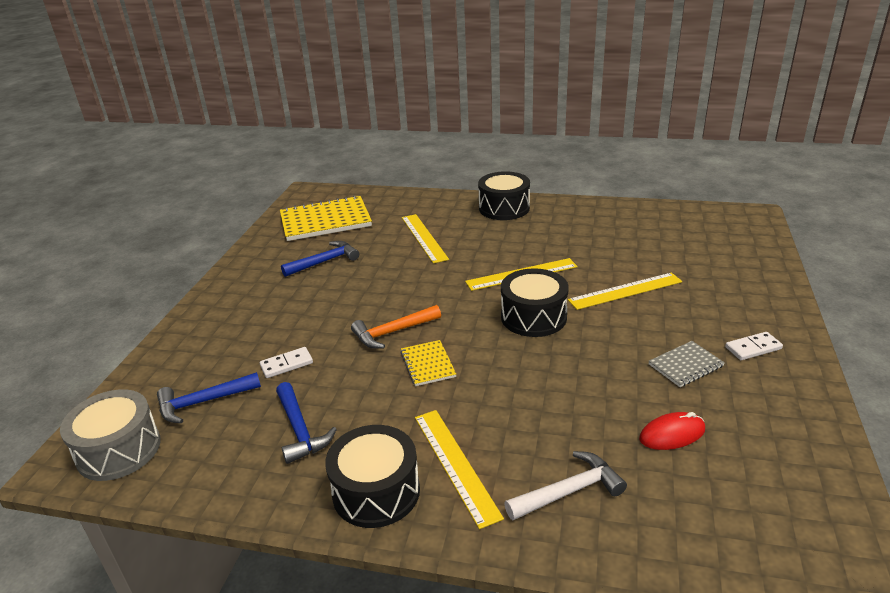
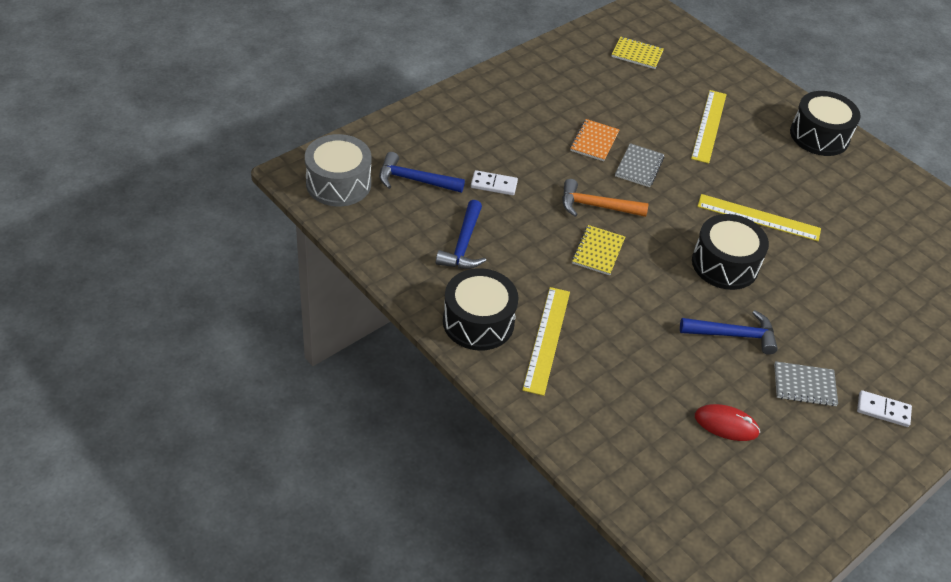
camera: 30 degrees right, 15 degrees up
(324, 262) = (599, 101): blue hammer -> blue hammer (733, 335)
(325, 221) = (637, 54): yellow notebook -> yellow notebook, size x0.50
(346, 289) = (594, 141): none -> orange notebook
(399, 288) = (639, 166): none -> grey notebook
(569, 491) = (605, 409): white hammer -> none
(625, 291) = (834, 291): yellow ruler -> none

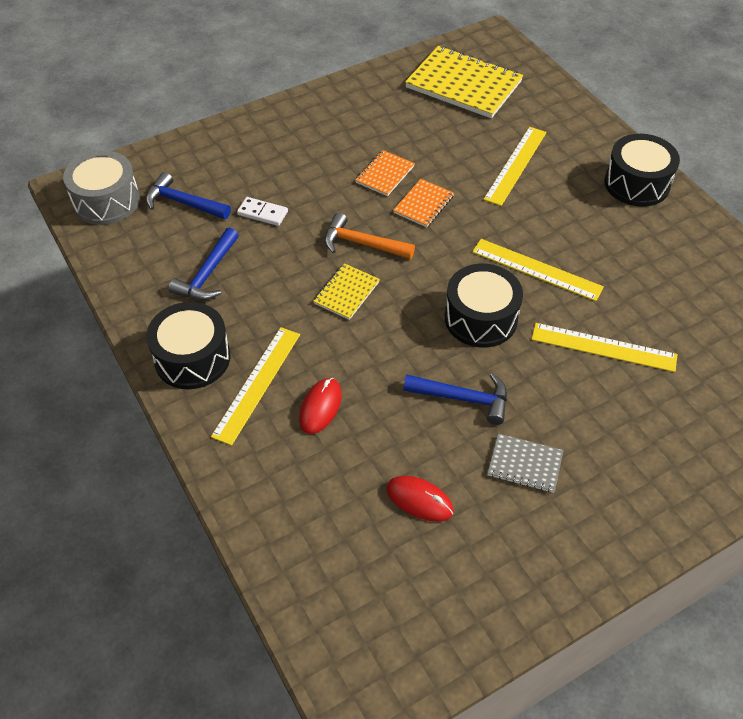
camera: 15 degrees right, 5 degrees up
(611, 354) = (320, 407): none -> red mouse
(637, 54) = (463, 84): yellow notebook -> yellow notebook, size x2.01
(639, 166) = (423, 204): grey notebook -> orange notebook
(837, 280) = (603, 347): none -> yellow ruler
(883, 410) = (607, 503): white domino -> none

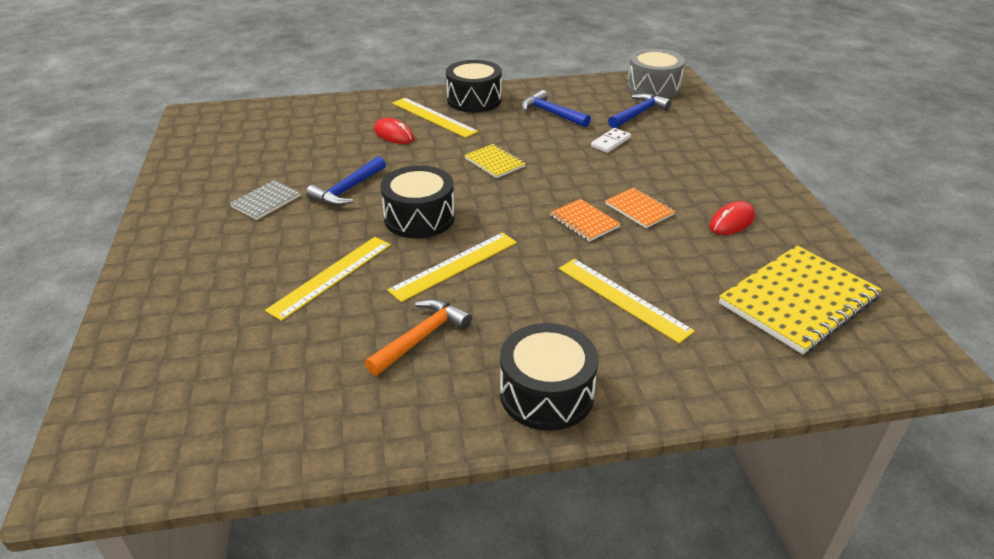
camera: 110 degrees right, 15 degrees down
(362, 244) = (547, 179): orange hammer -> orange hammer (421, 338)
(419, 500) = (286, 155): red mouse -> red mouse (732, 221)

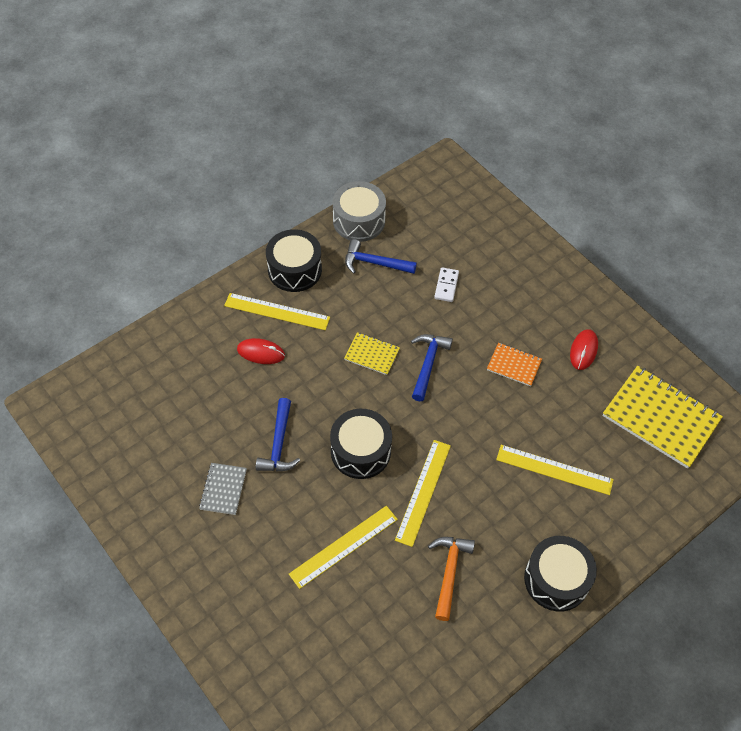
camera: 30 degrees left, 20 degrees up
(331, 276) = (344, 546): yellow ruler -> yellow ruler turned 45 degrees clockwise
(584, 222) = (483, 398): orange notebook -> none
(638, 113) = (446, 233): blue hammer -> blue hammer (428, 364)
(653, 88) = (436, 186): grey drum -> grey drum (359, 221)
(798, 301) = (661, 418): yellow notebook -> yellow notebook turned 75 degrees counterclockwise

